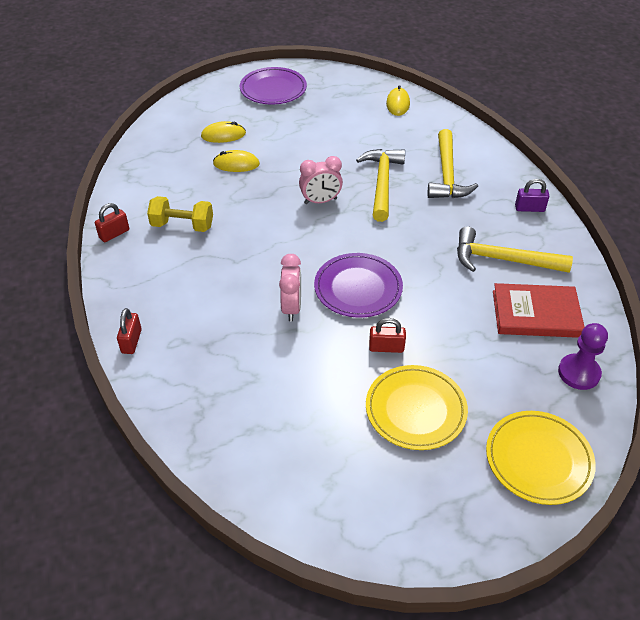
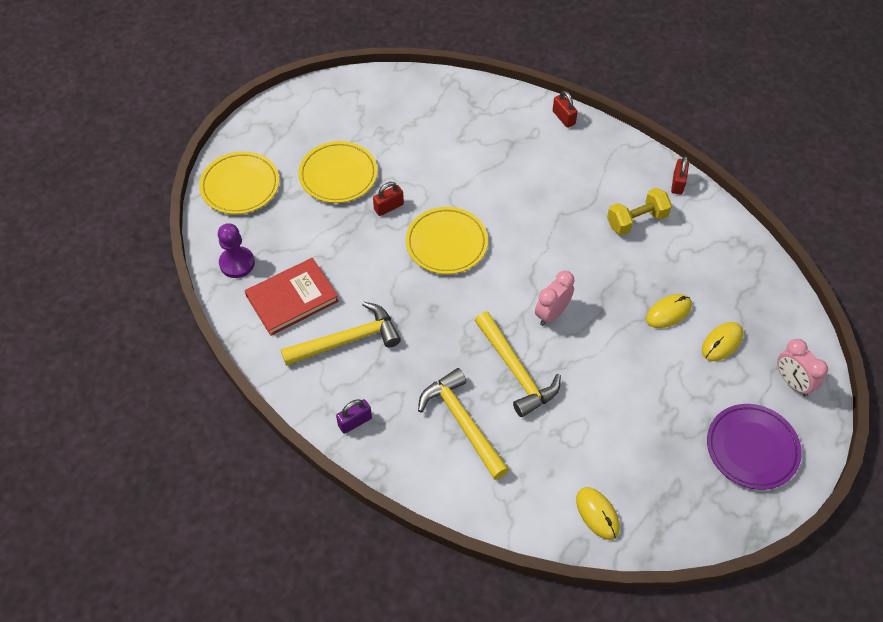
camera: 145 degrees right, 10 degrees up
(291, 308) = (481, 199): pink clock -> pink clock (792, 382)
(358, 288) = (446, 243): purple plate -> yellow plate

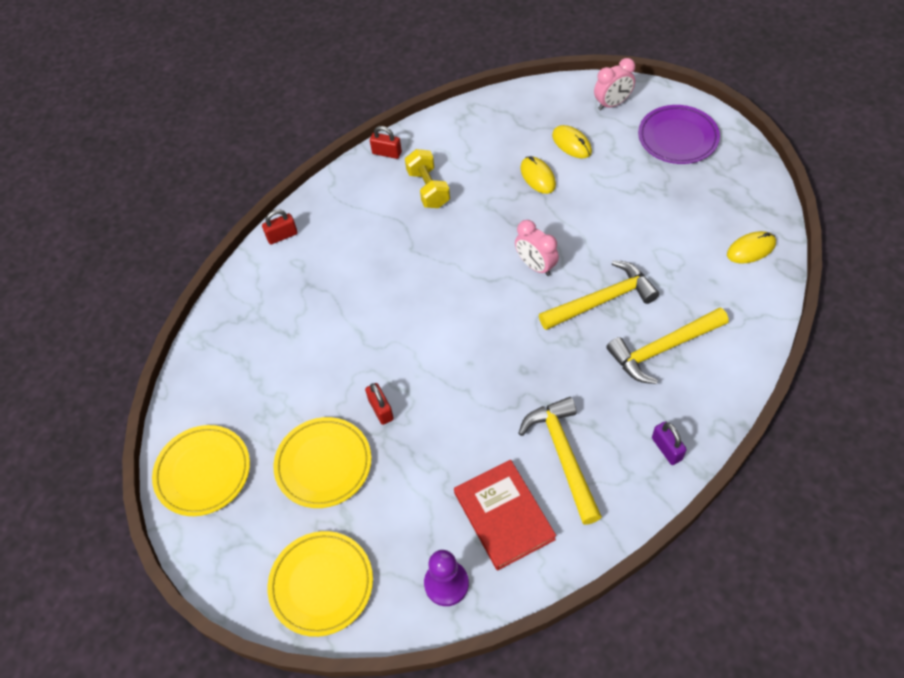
camera: 80 degrees left, 0 degrees up
(446, 243) = (439, 353): yellow plate -> yellow plate (203, 472)

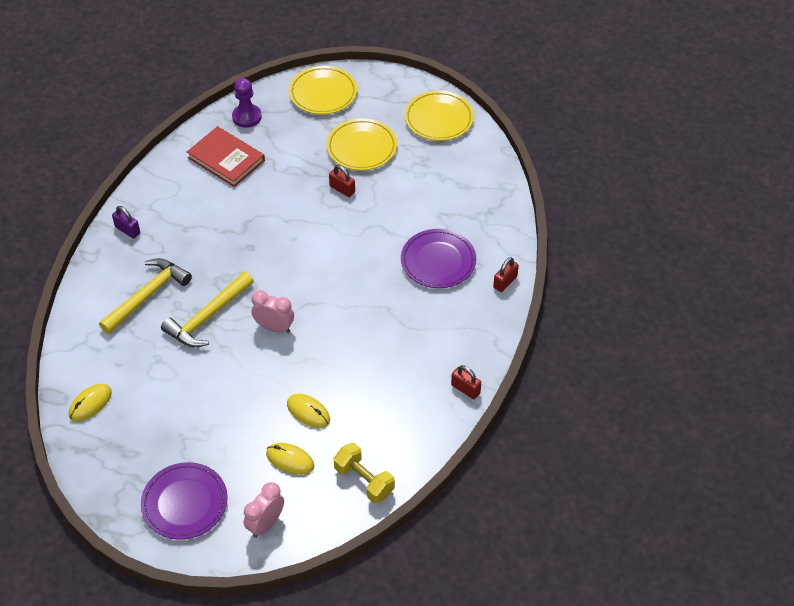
camera: 150 degrees right, 5 degrees down
(331, 280) = (438, 261): none -> purple plate
(387, 153) = (465, 389): red padlock -> red padlock turned 45 degrees clockwise
(428, 189) = (404, 366): yellow dumbbell -> yellow dumbbell (364, 481)
(563, 456) = (199, 203): yellow hammer -> none

